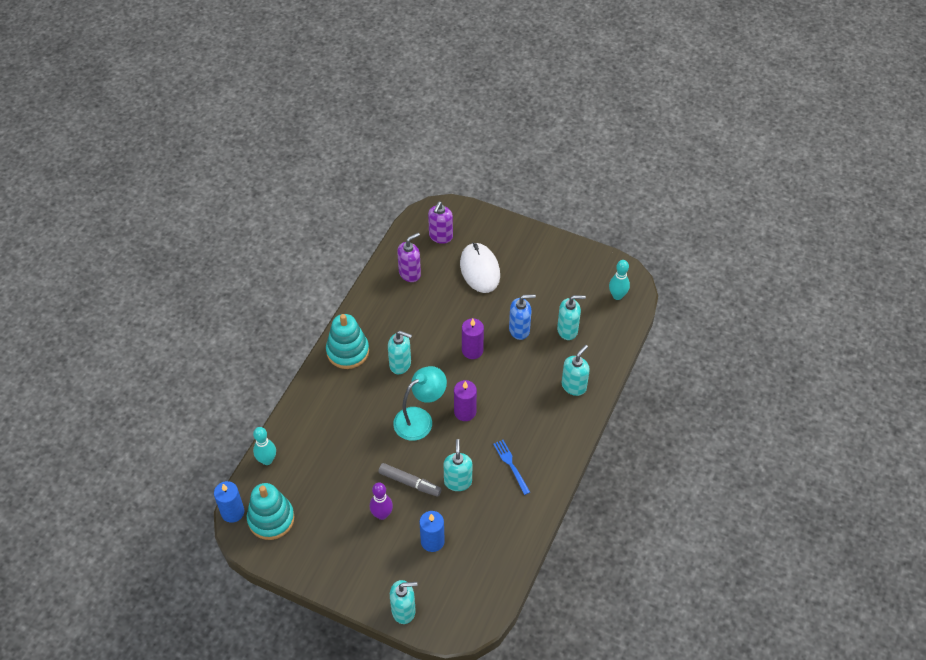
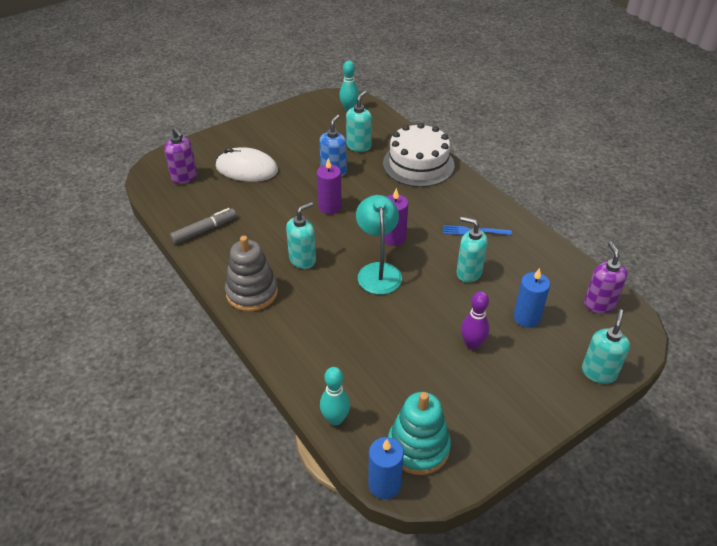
camera: 60 degrees left, 10 degrees down
(347, 351) = (252, 292): turquoise stacking toy -> grey stacking toy
(410, 273) = (204, 212): purple soap dispenser -> purple soap dispenser (599, 304)
(410, 483) = (447, 307): grey marker -> grey marker (204, 230)
(574, 386) = (418, 164): turquoise soap dispenser -> white cake

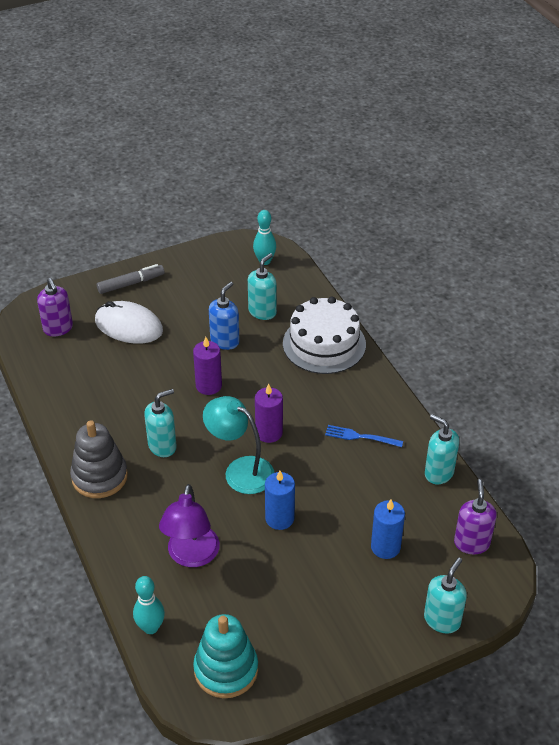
camera: 10 degrees right, 0 degrees up
(204, 230) = (66, 396): grey marker -> grey marker (131, 283)
(355, 349) = (191, 556): none -> purple lamp
(378, 271) = (240, 470): turquoise lamp -> turquoise lamp turned 60 degrees counterclockwise
(384, 484) = (181, 701): blue candle -> blue candle (279, 518)
(468, 273) = (339, 486): turquoise soap dispenser -> turquoise soap dispenser (438, 473)
(472, 344) = (316, 568): purple bowling pin -> none

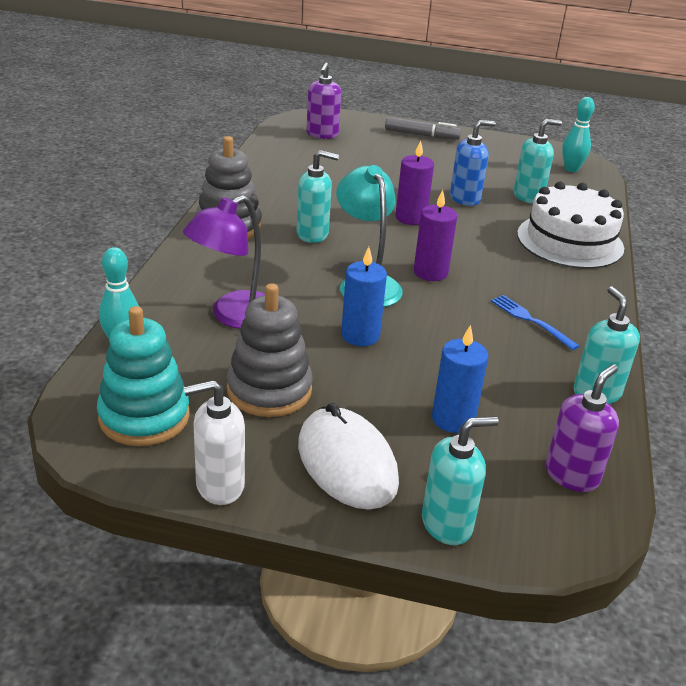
camera: 35 degrees right, 10 degrees down
(129, 326) = (385, 156): white mouse -> white mouse (347, 463)
(272, 599) = (269, 390): none -> grey stacking toy
(314, 682) = (219, 486): none -> white soap dispenser

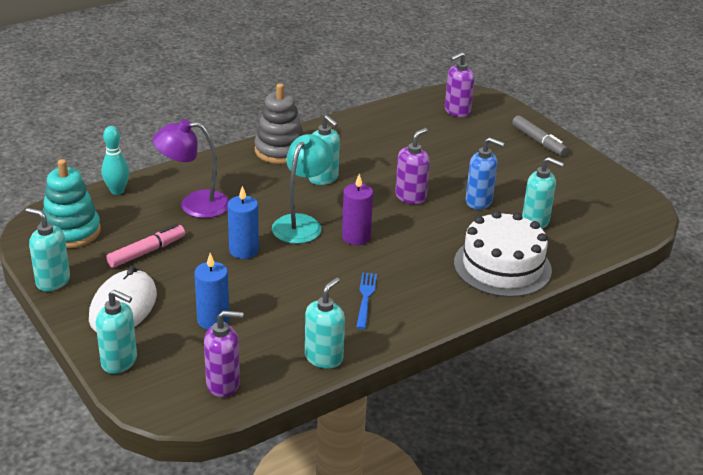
camera: 45 degrees right, 0 degrees up
(219, 486) = (52, 281): white soap dispenser -> turquoise soap dispenser
(269, 390) = (147, 252): grey stacking toy -> pink marker
(410, 218) = (410, 197): purple candle -> purple soap dispenser
(571, 169) = (620, 218): turquoise bowling pin -> none

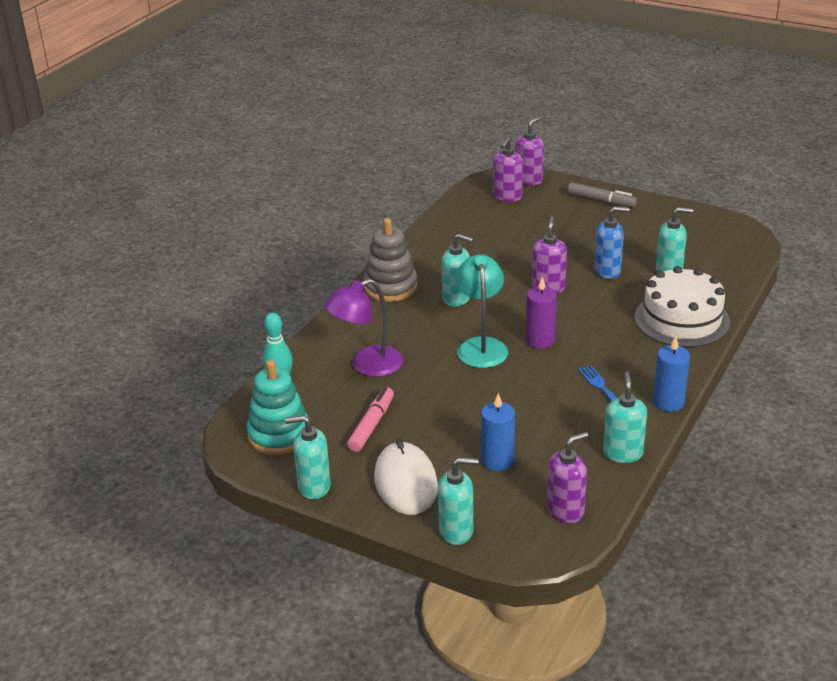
camera: 25 degrees left, 0 degrees up
(244, 250) = (457, 389): blue candle -> blue candle (668, 402)
(491, 103) = (529, 180): none -> purple soap dispenser

